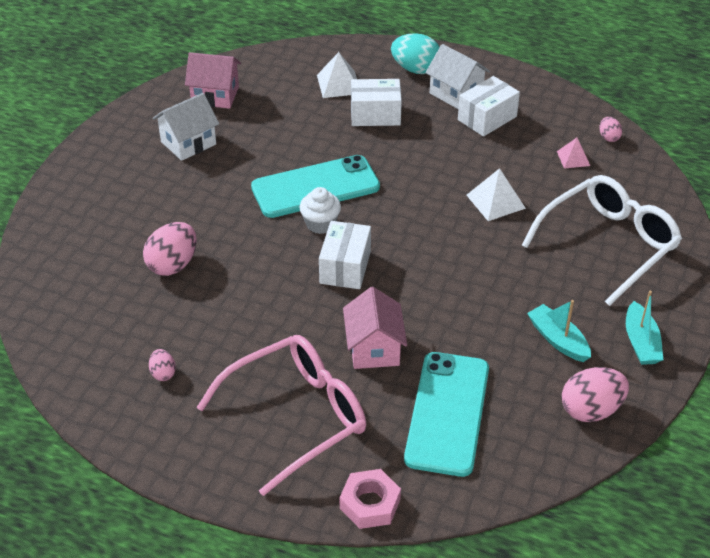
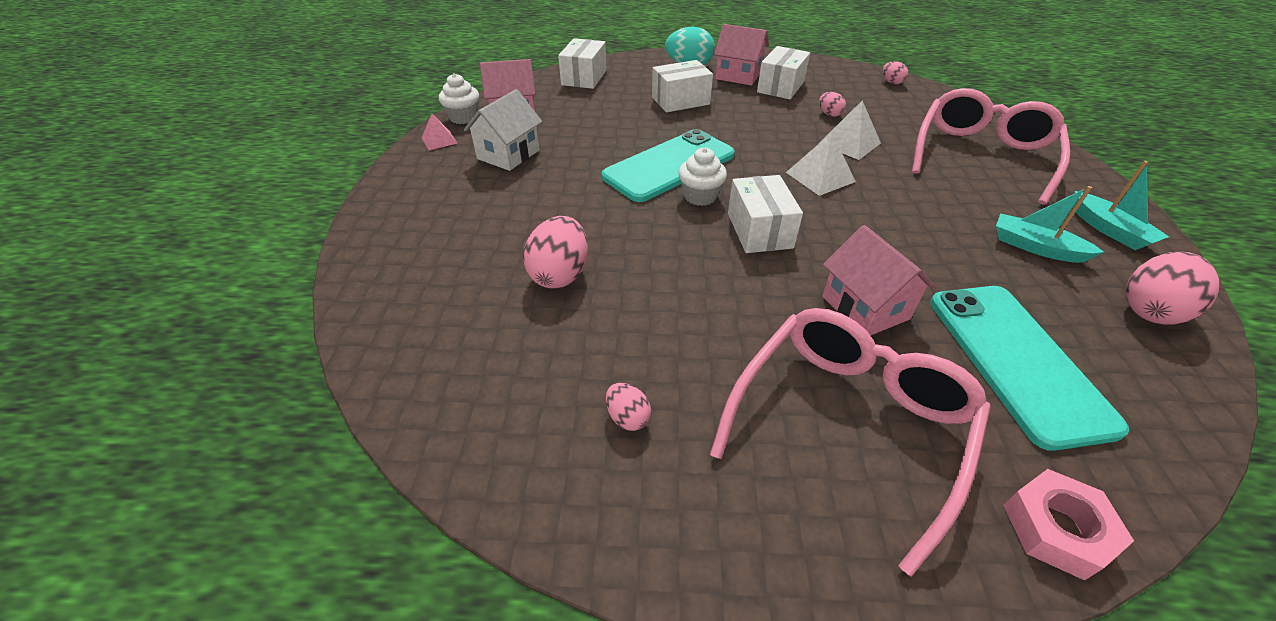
camera: 20 degrees left, 0 degrees up
(169, 92) = (464, 117): none -> white cupcake
(302, 64) = (584, 77): none -> white box
(339, 84) = (629, 86): white pyramid -> white pyramid (820, 177)
(456, 94) = (738, 75): white house -> pink house
(506, 163) = (829, 114): none -> pink egg
(573, 158) = (880, 100): pink pyramid -> pink pyramid (439, 140)
(608, 244) = (981, 155): white glasses -> pink glasses

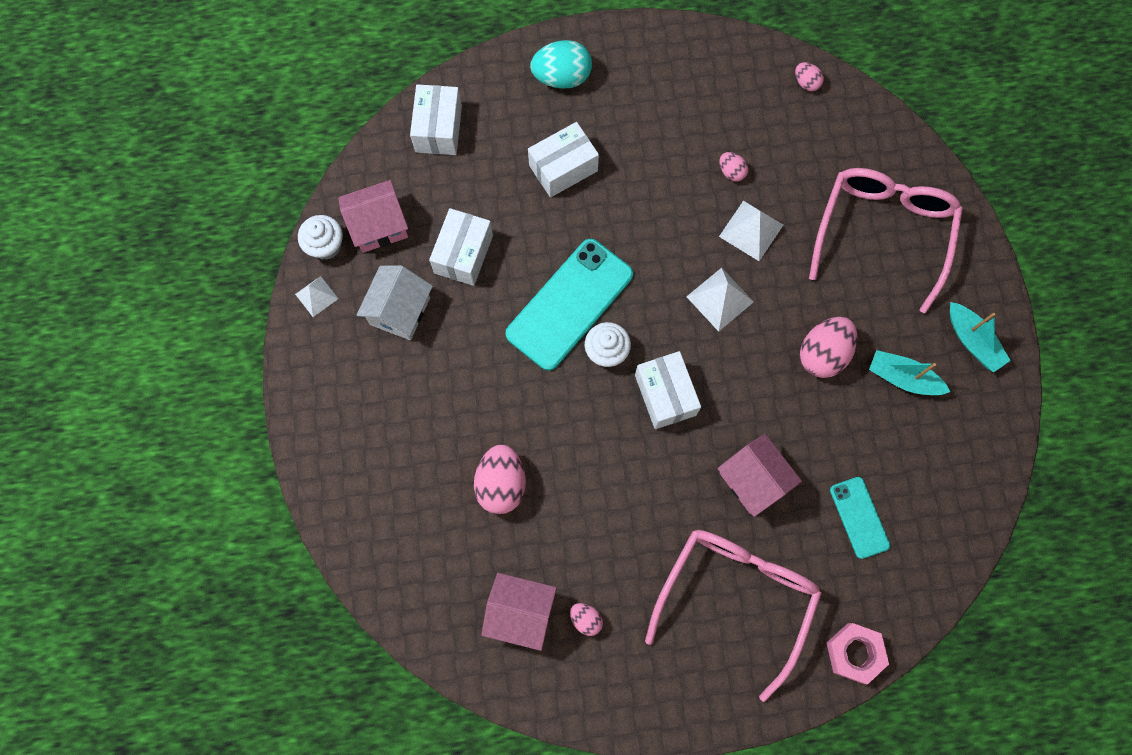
camera: 10 degrees left, 30 degrees up
(439, 140) = (316, 296): pink pyramid -> white pyramid
(738, 75) = (624, 94): pink house -> pink house (520, 612)
(780, 87) = (676, 115): white box -> white box (463, 254)
(1017, 360) = (859, 517): turquoise phone -> turquoise phone, size x0.53
(1150, 310) = (972, 444): pink egg -> pink egg (822, 354)

